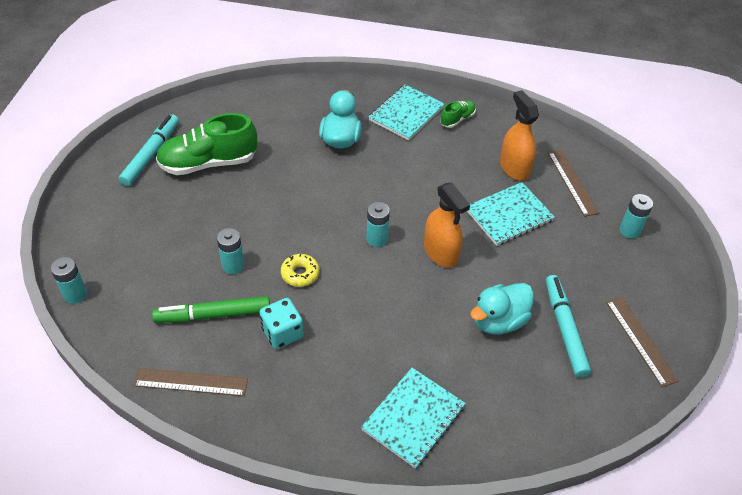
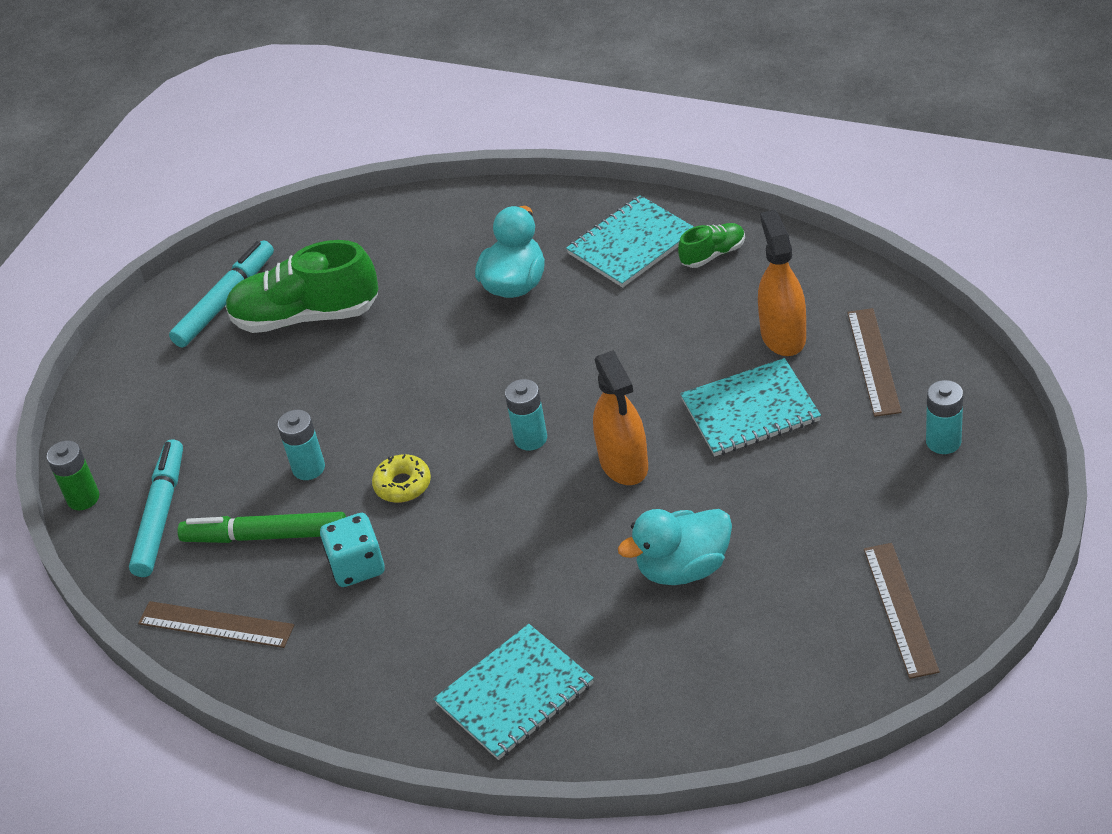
camera: 20 degrees right, 5 degrees down
(75, 294) = (83, 498): turquoise battery -> green battery
(565, 329) = (783, 585): turquoise marker -> turquoise marker (161, 515)

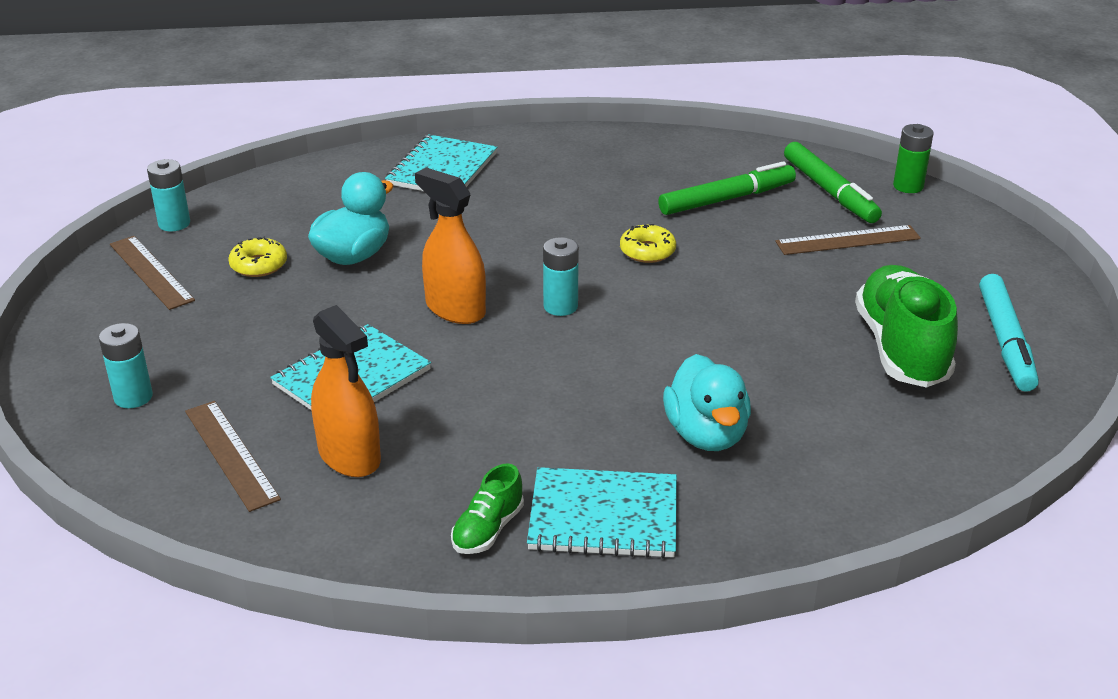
camera: 145 degrees right, 10 degrees down
(161, 515) = (829, 191): turquoise marker -> green marker
(216, 624) = (703, 152): brown ruler -> brown ruler (848, 240)
(306, 316) = (901, 349): green shoe -> green shoe turned 60 degrees counterclockwise
(308, 468) = (744, 243): turquoise battery -> turquoise battery (174, 224)
(357, 566) = (631, 200): turquoise dice -> none
(631, 244) = (603, 516): turquoise notebook -> turquoise notebook turned 75 degrees clockwise
(784, 584) = (259, 265): none -> yellow donut

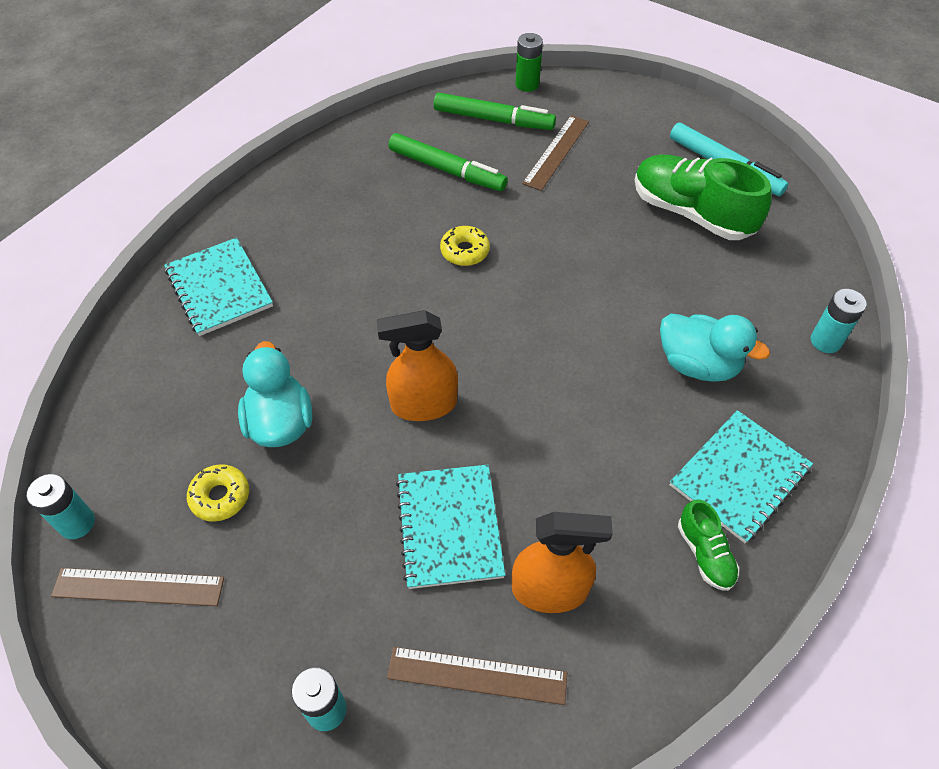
camera: 50 degrees left, 20 degrees up
(560, 306) = (483, 342): turquoise battery -> turquoise battery (825, 341)
(727, 199) = (447, 170): green marker -> green marker turned 105 degrees clockwise

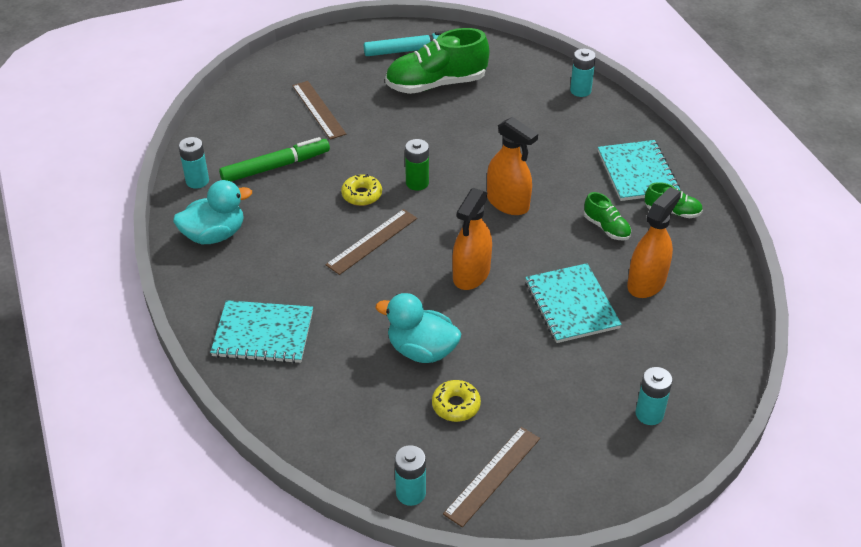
camera: 55 degrees left, 10 degrees down
(380, 133) = (197, 181): none -> turquoise battery
(449, 527) = (571, 305): turquoise notebook -> turquoise notebook turned 45 degrees clockwise
(477, 675) = (675, 338): brown ruler -> brown ruler (372, 241)
(493, 119) = (252, 121): green marker -> none
(527, 84) = (236, 88): green battery -> green battery (417, 183)
(563, 376) = (508, 203): none -> orange spray bottle
(609, 495) = (606, 228): none -> green shoe
(698, 364) = (550, 146): turquoise duck -> turquoise duck (214, 235)

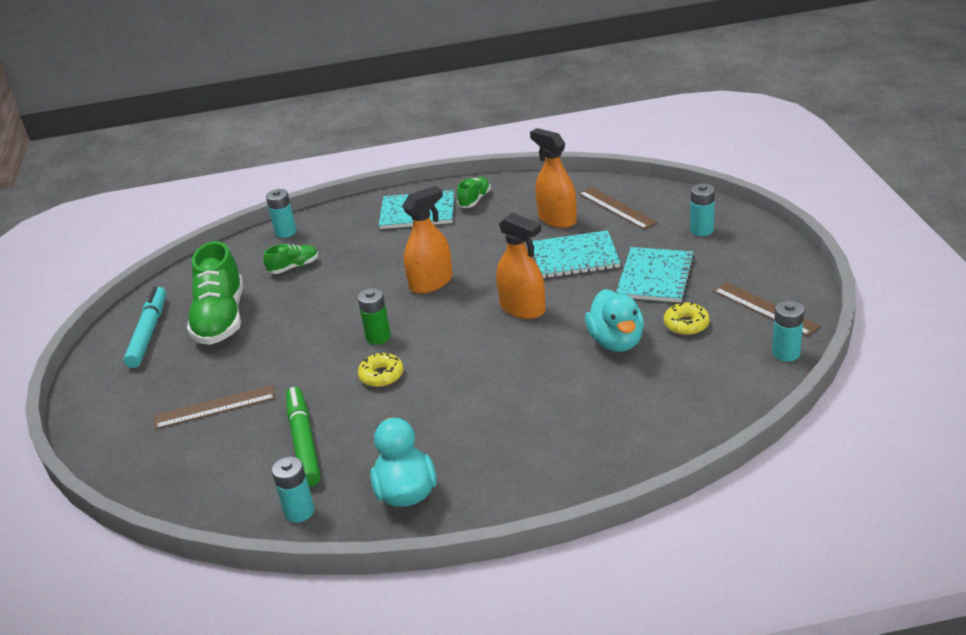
camera: 75 degrees left, 10 degrees down
(263, 334) = (576, 448): turquoise notebook -> turquoise notebook (655, 277)
(372, 241) = (457, 369): brown ruler -> brown ruler (617, 208)
(421, 350) = (616, 342): turquoise duck -> turquoise duck turned 45 degrees counterclockwise
(606, 228) = (484, 233): green shoe -> green shoe (294, 267)

